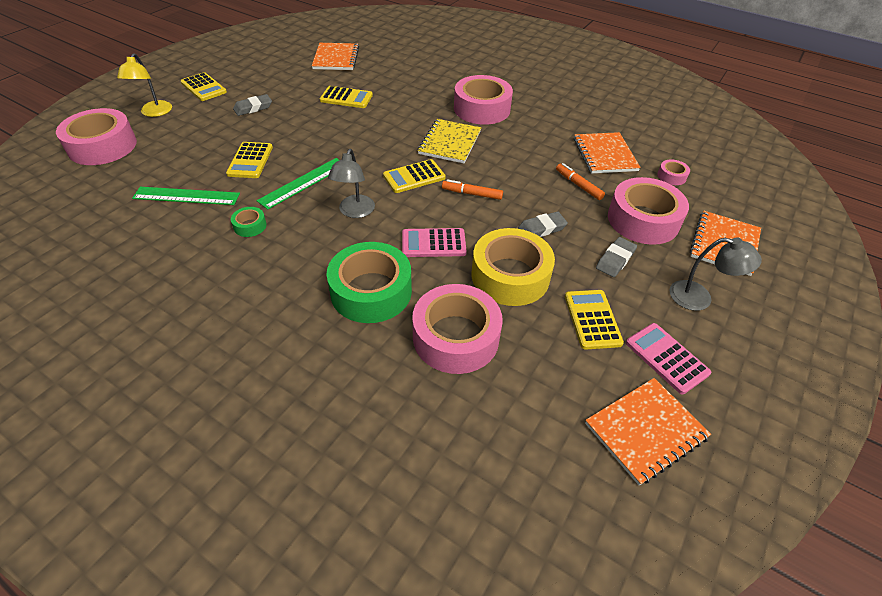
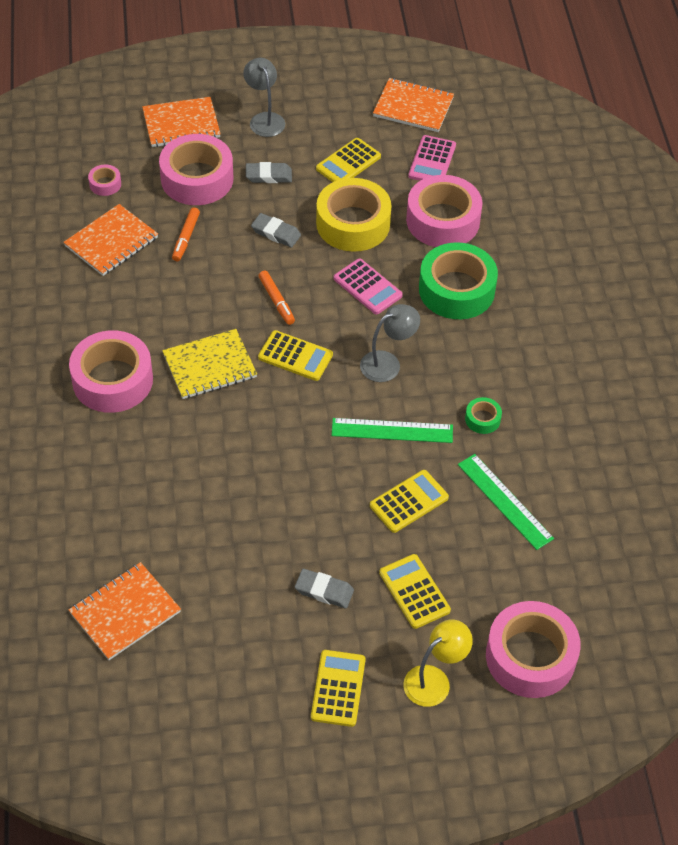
camera: 130 degrees left, 5 degrees up
(346, 98) = (212, 519): yellow calculator -> yellow calculator (414, 592)
(666, 358) = (344, 117): pink calculator -> pink calculator (432, 161)

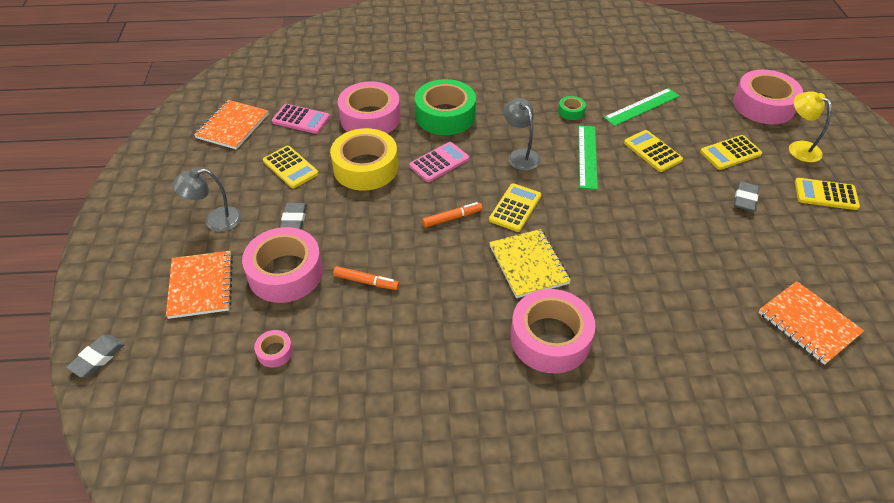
camera: 85 degrees left, 5 degrees down
(111, 242) = (363, 344): orange notebook -> none
(276, 233) = (369, 216): grey eraser -> grey eraser (97, 358)

